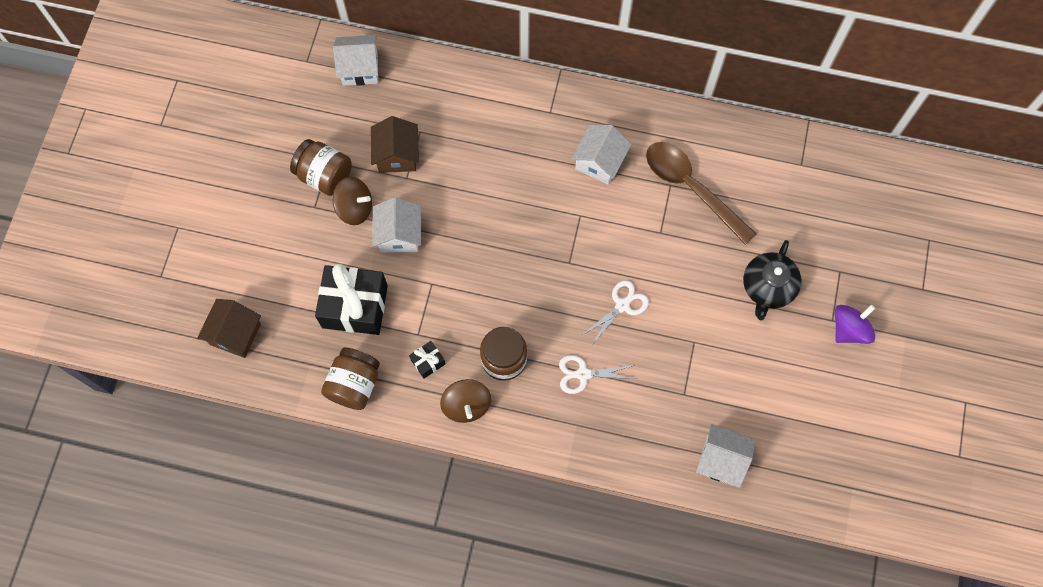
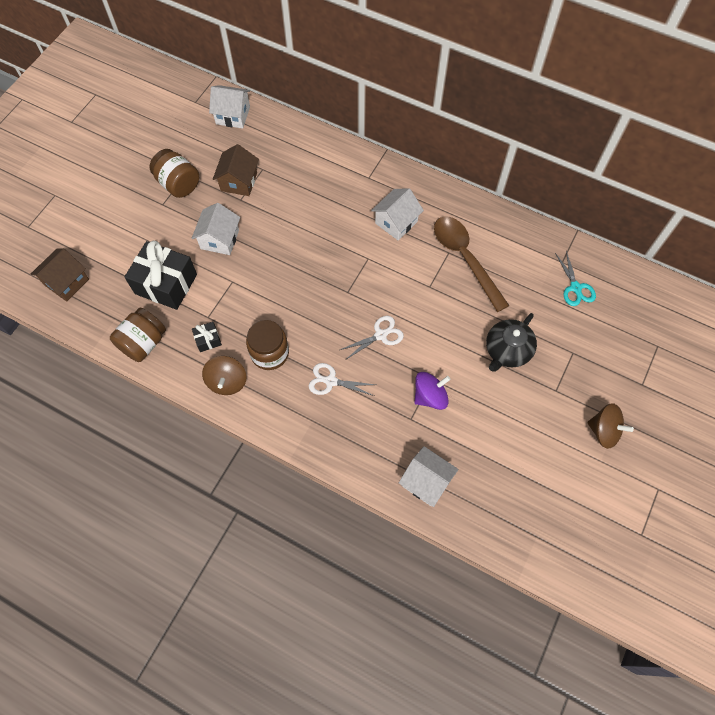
camera: 15 degrees right, 5 degrees down
(355, 208) = (193, 212): brown spinning top -> brown spinning top (604, 431)
(824, 193) = (575, 288): none -> turquoise scissors
(849, 329) = (568, 401): purple spinning top -> purple spinning top (430, 396)

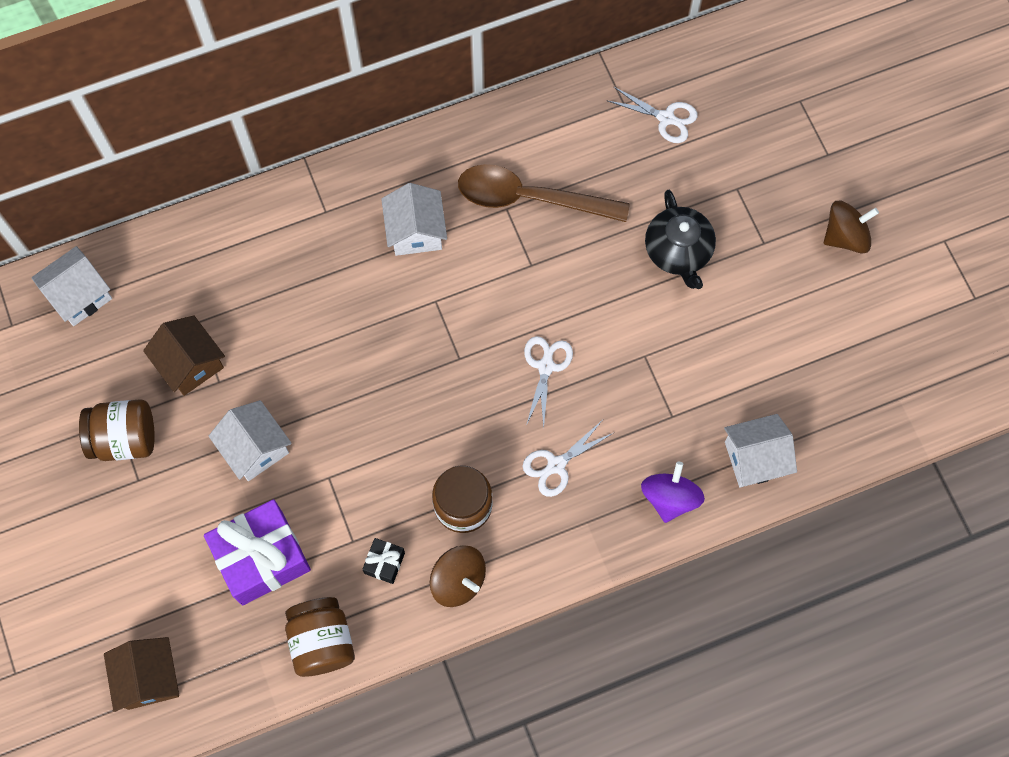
camera: 50 degrees left, 5 degrees up
(166, 284) = (262, 558): black gift -> purple gift
(430, 396) = (663, 375): purple spinning top -> purple spinning top (669, 498)
(575, 288) = (666, 118): turquoise scissors -> white scissors

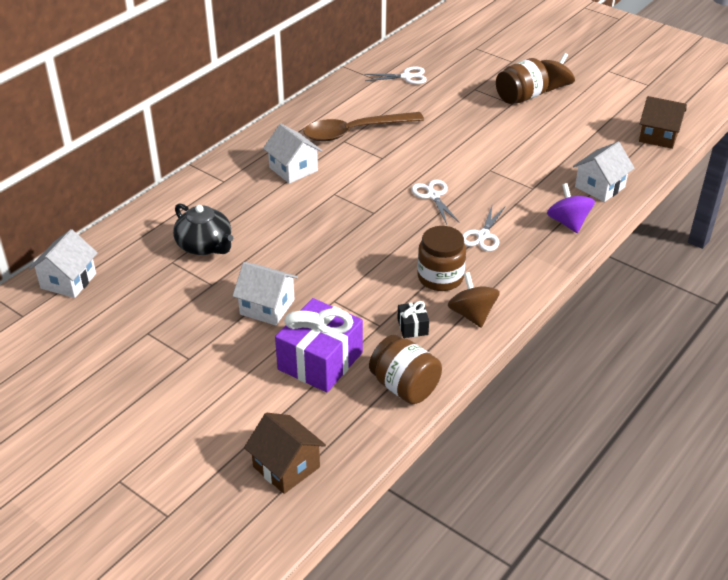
camera: 30 degrees left, 30 degrees down
(125, 438) = (161, 340): brown jar -> brown jar (520, 98)
(190, 364) = (183, 283): brown house -> brown house (658, 136)
(458, 580) = (472, 314): brown spinning top -> brown spinning top turned 120 degrees counterclockwise
(678, 251) = (466, 122): black teapot -> black teapot (205, 245)

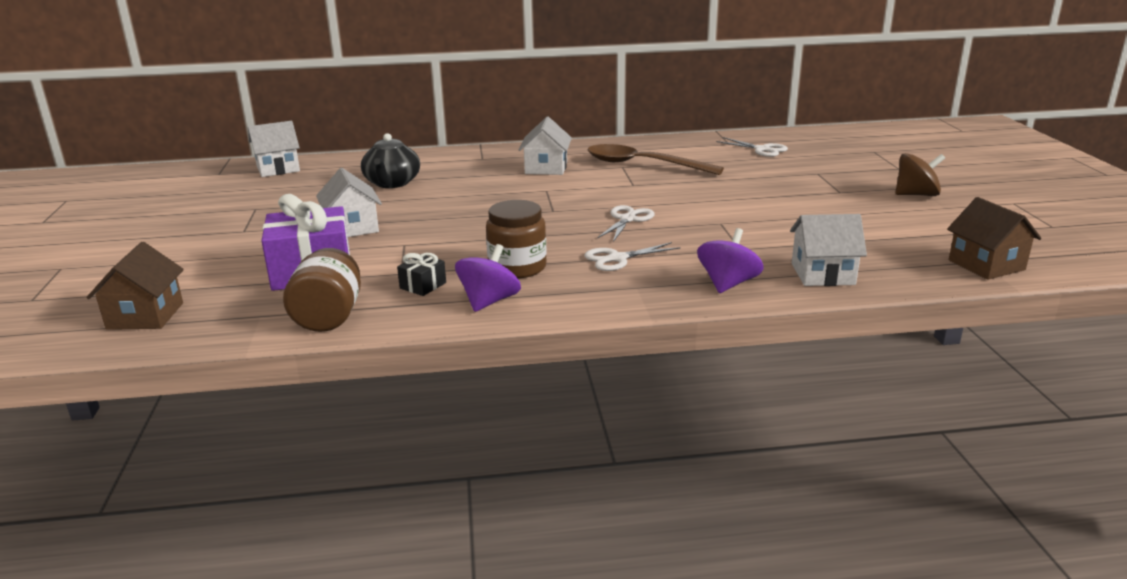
camera: 45 degrees right, 15 degrees down
(472, 314) = (489, 301): brown spinning top -> purple spinning top
(520, 98) = (857, 191): brown jar -> none

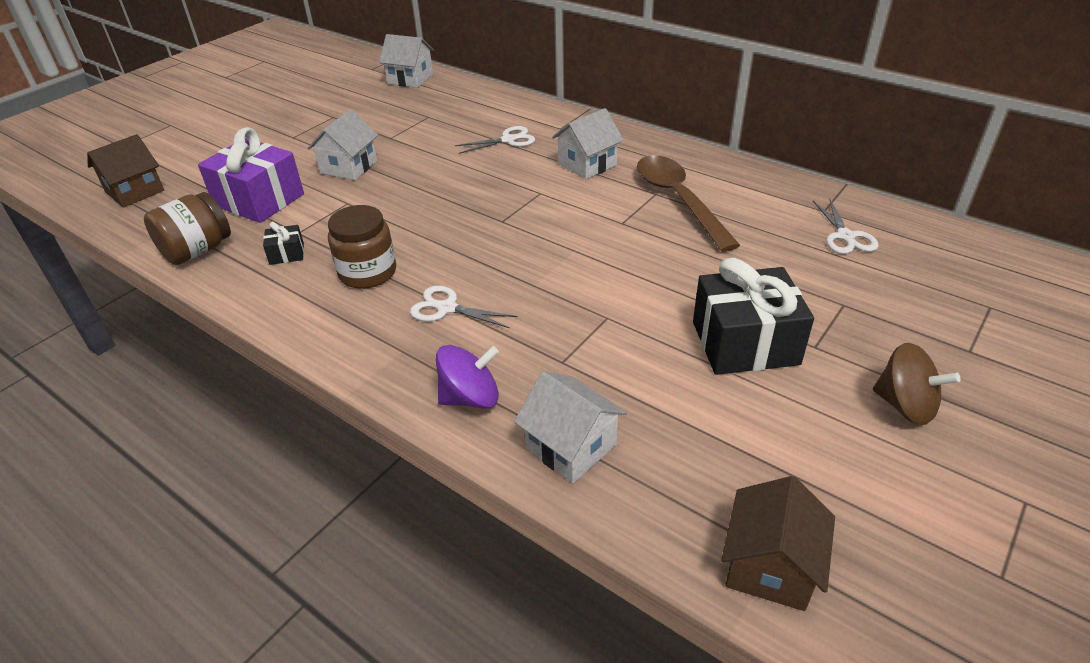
camera: 45 degrees right, 15 degrees up
(392, 183) = (450, 129): black teapot -> none
(489, 301) = (292, 297): purple spinning top -> none
(627, 219) = (538, 265): white scissors -> white scissors (508, 140)
(808, 203) = (745, 343): none -> black gift

